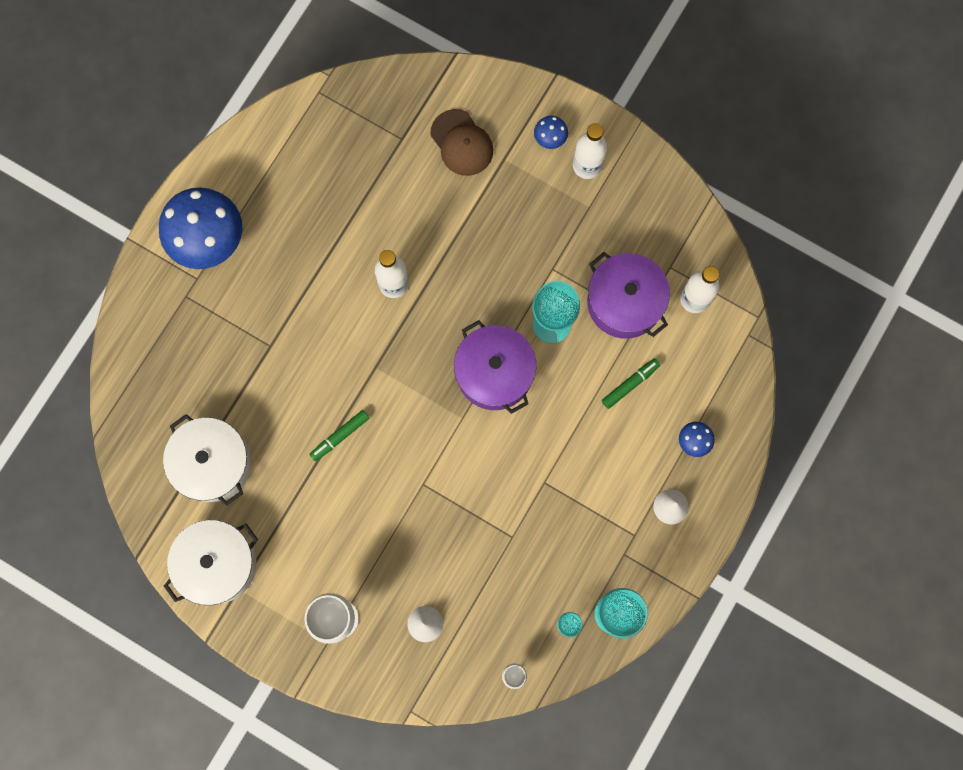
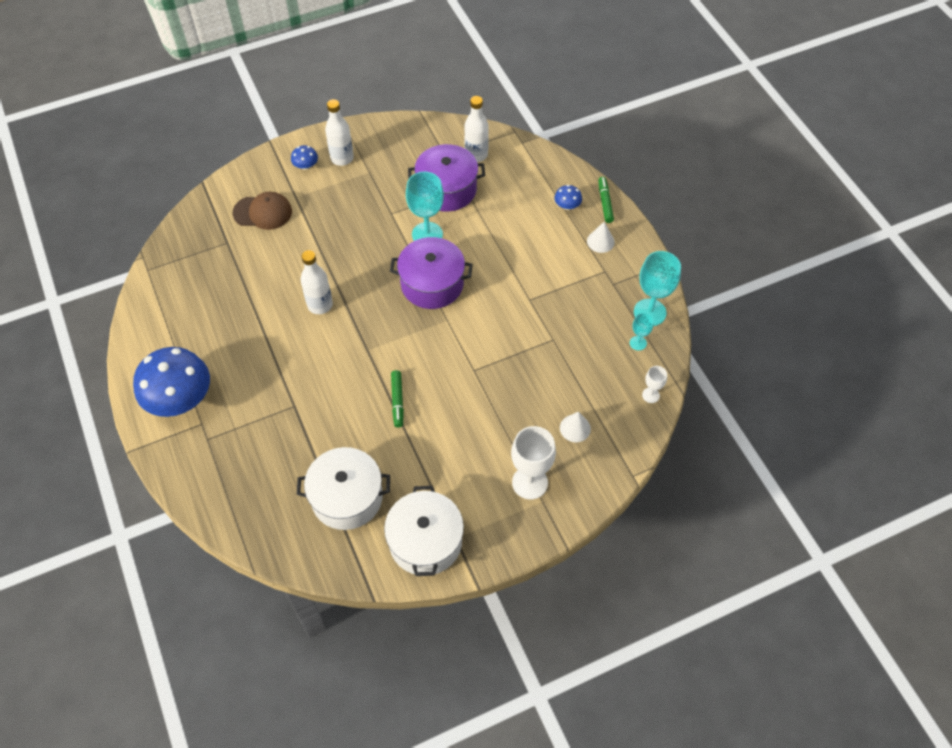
camera: 55 degrees left, 20 degrees down
(630, 384) = (502, 217): green marker -> green marker (605, 202)

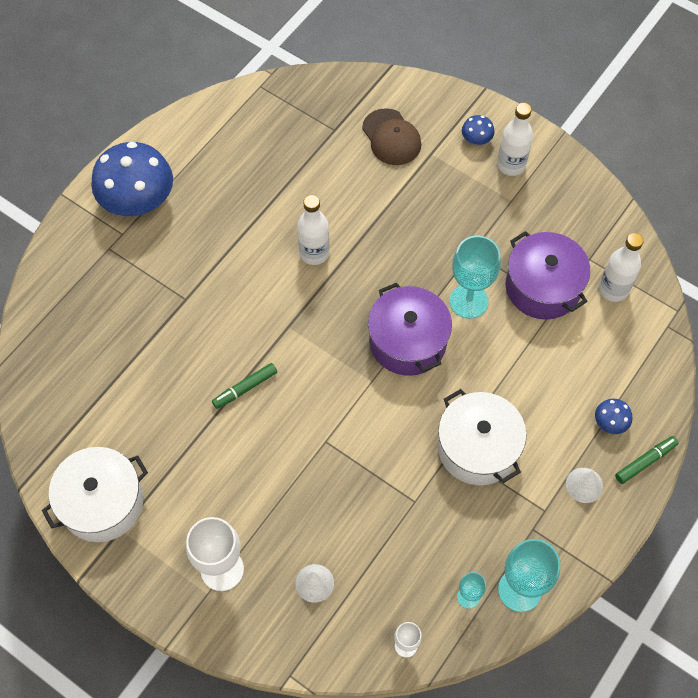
camera: 60 degrees right, 5 degrees up
(347, 497) = (112, 404): white pot -> white pot (477, 448)

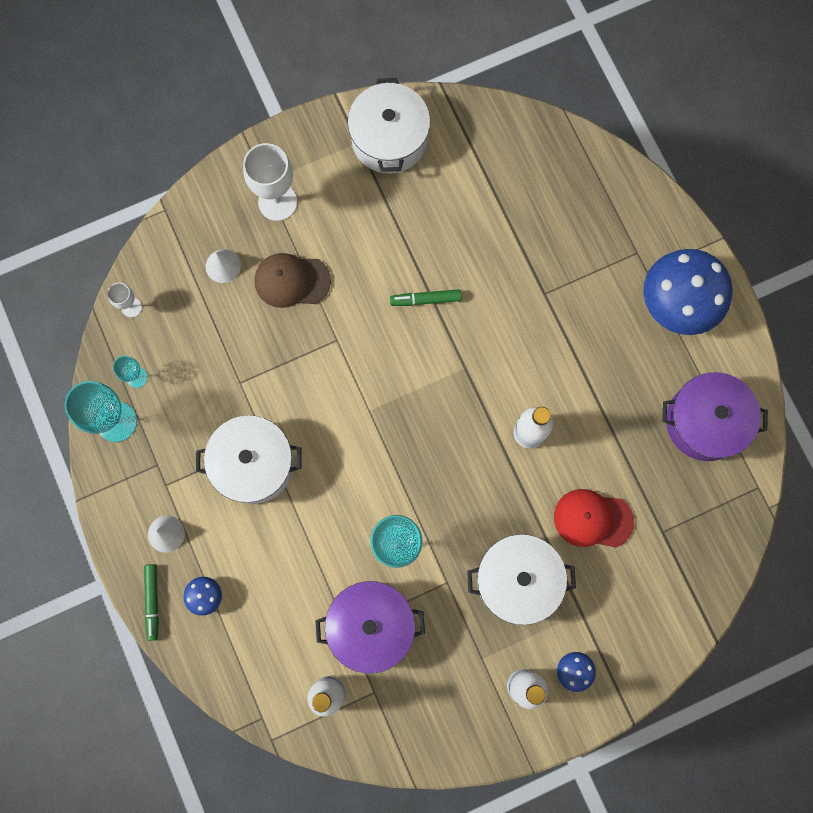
camera: 120 degrees right, 15 degrees up
(245, 388) = (425, 300): green marker -> green marker turned 90 degrees counterclockwise
(355, 178) = (592, 519): none -> red cap
(391, 137) = (622, 584): brown cap -> brown cap (292, 281)
(408, 341) = (389, 465): purple pot -> purple pot (705, 422)
(436, 205) = (517, 580): none -> white pot

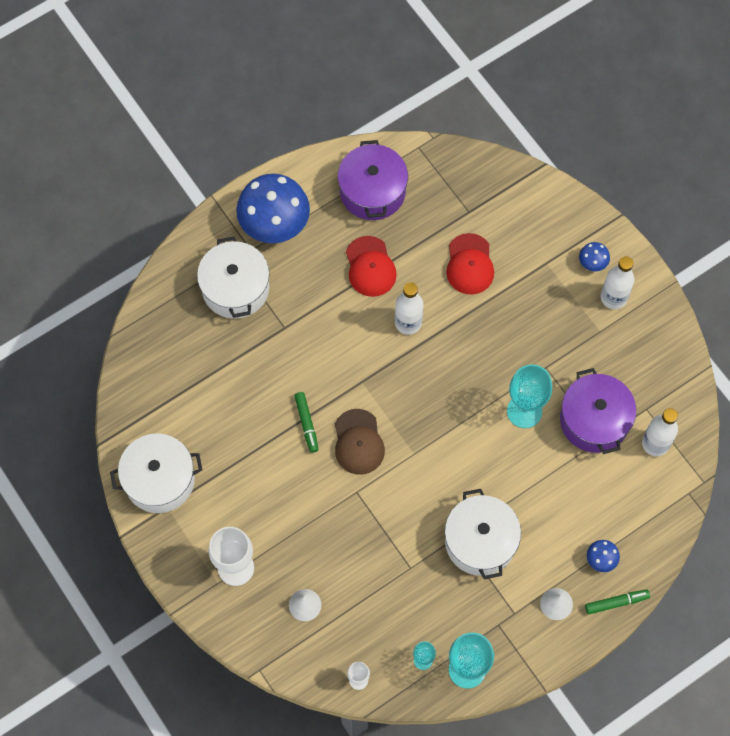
camera: 100 degrees left, 10 degrees down
(292, 281) = (309, 541): brown cap -> brown cap (358, 442)
(517, 580) = (531, 314): white pot -> white pot (235, 288)
(606, 402) = (370, 267): none -> red cap

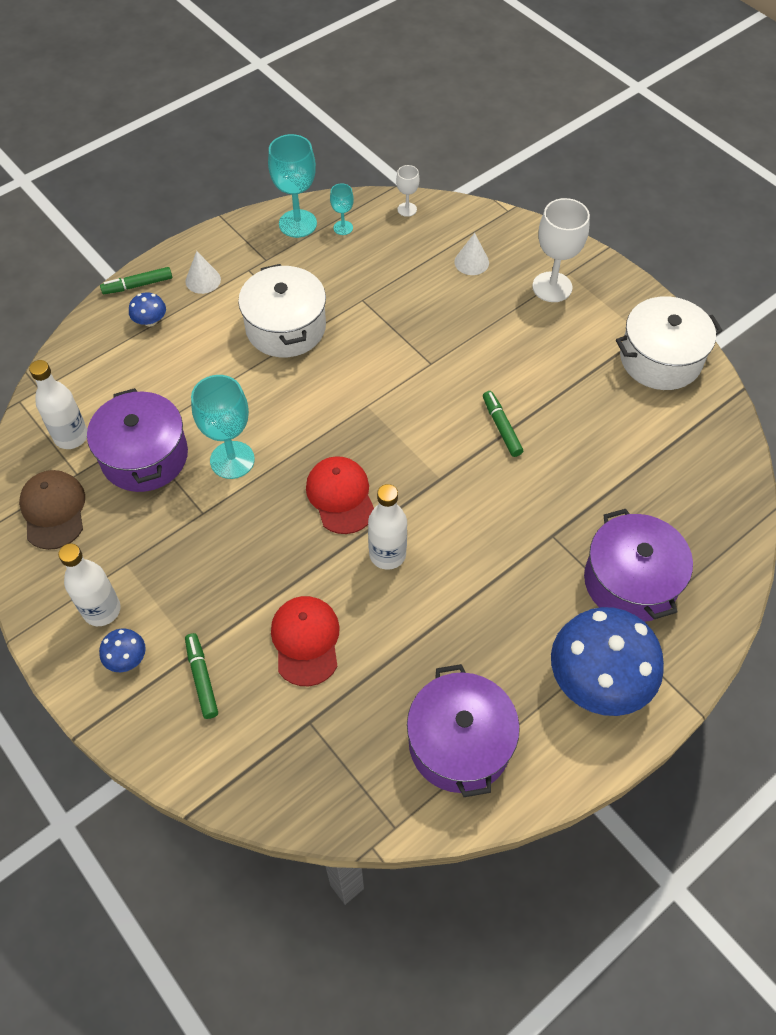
camera: 175 degrees right, 10 degrees down
(235, 288) = (630, 581): white pot -> purple pot
(358, 442) = (435, 412): brown cap -> brown cap (53, 510)
(370, 267) = (448, 626): red cap -> red cap (340, 496)
(540, 245) = (202, 678): none -> green marker

